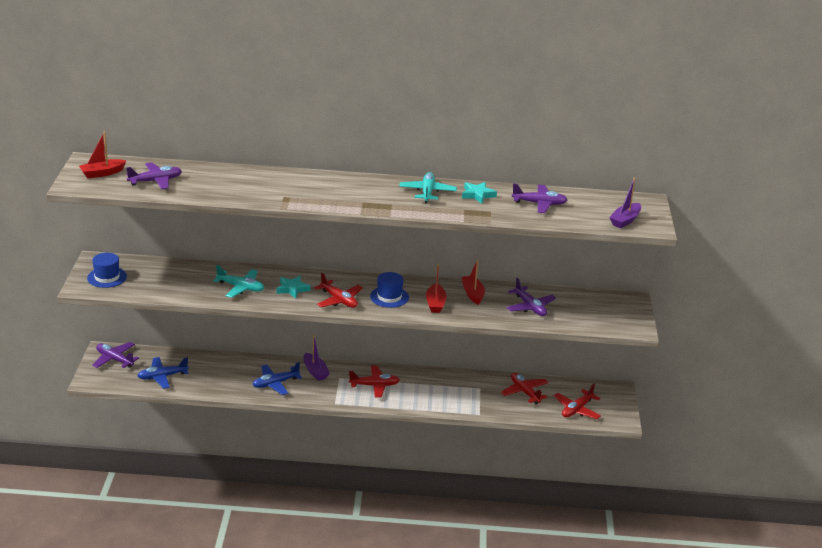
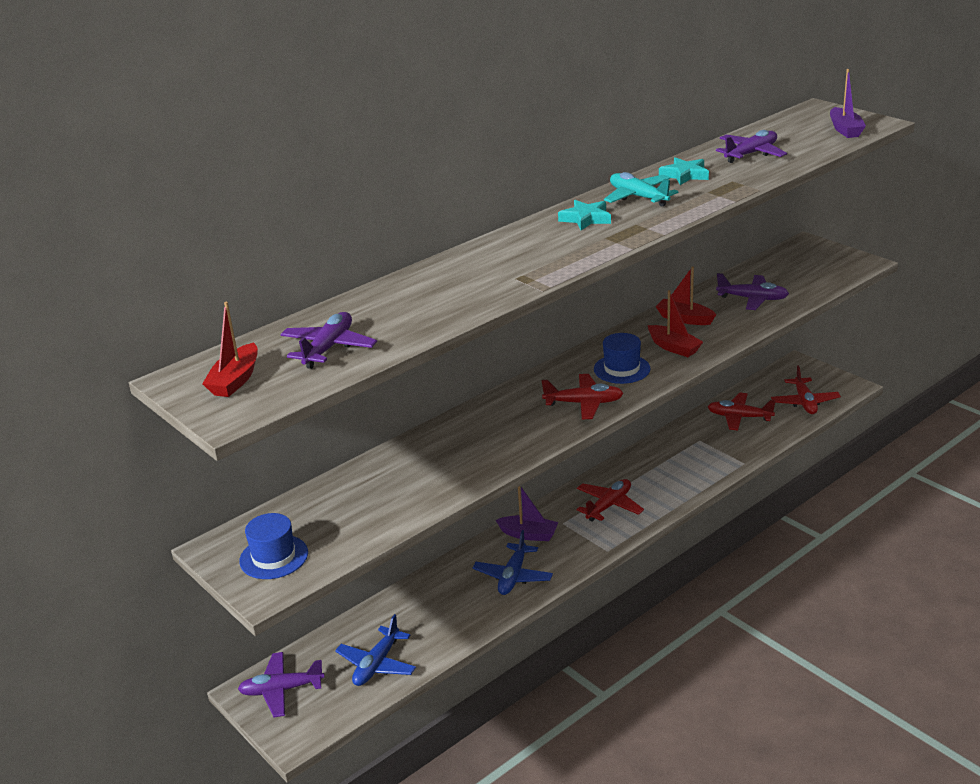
camera: 40 degrees left, 0 degrees up
(241, 288) = (458, 459): turquoise plane -> none
(292, 289) = (515, 424): turquoise star -> turquoise star (586, 219)

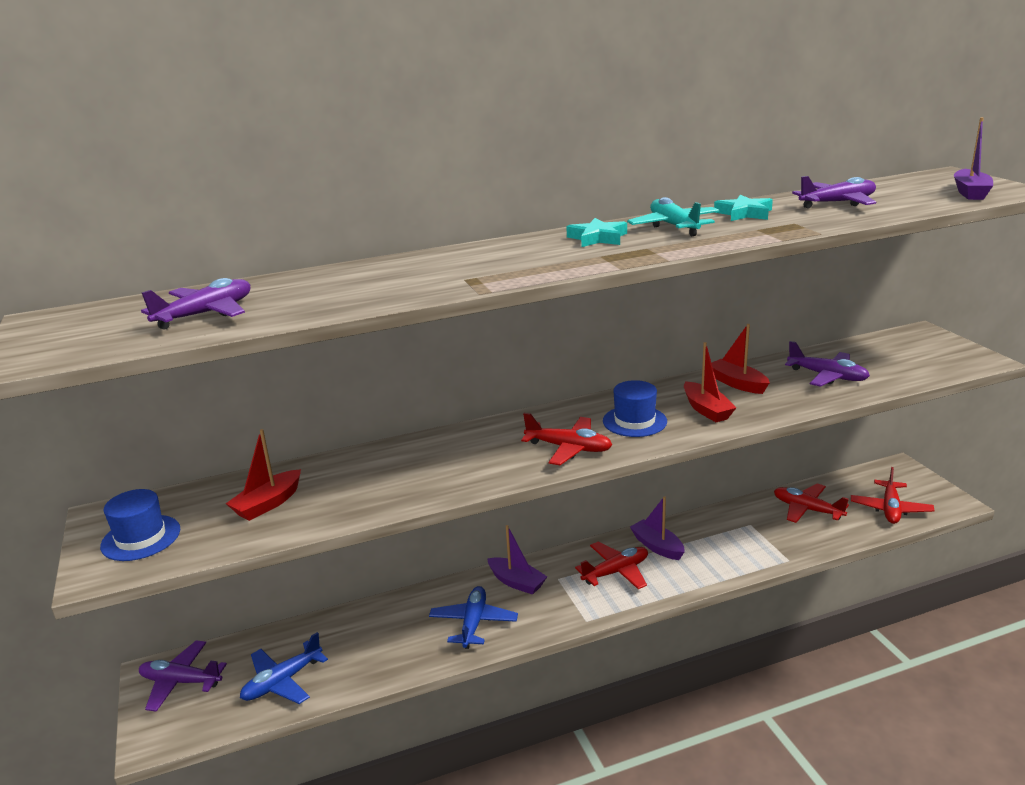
camera: 20 degrees right, 5 degrees down
(235, 380) = (85, 328): red boat -> red boat (268, 504)
(513, 576) = (473, 623): blue plane -> blue plane turned 150 degrees clockwise
(632, 476) = (657, 546): none -> purple boat

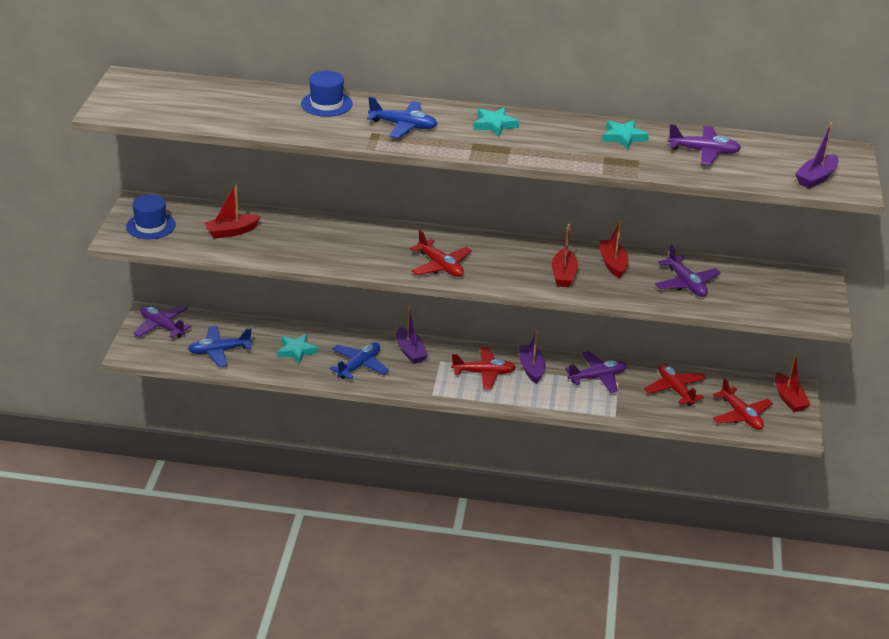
camera: 25 degrees right, 10 degrees up
(206, 314) = (210, 107): purple plane -> purple plane (597, 377)
(383, 638) = (296, 351): none -> turquoise star
(495, 264) = (403, 126): none -> blue plane
(634, 421) = (505, 264): blue hat -> blue hat (326, 104)
(674, 226) = (558, 132): turquoise plane -> none
(890, 509) = (741, 415): red plane -> red plane turned 75 degrees counterclockwise
(906, 477) = (789, 399): none -> red boat

